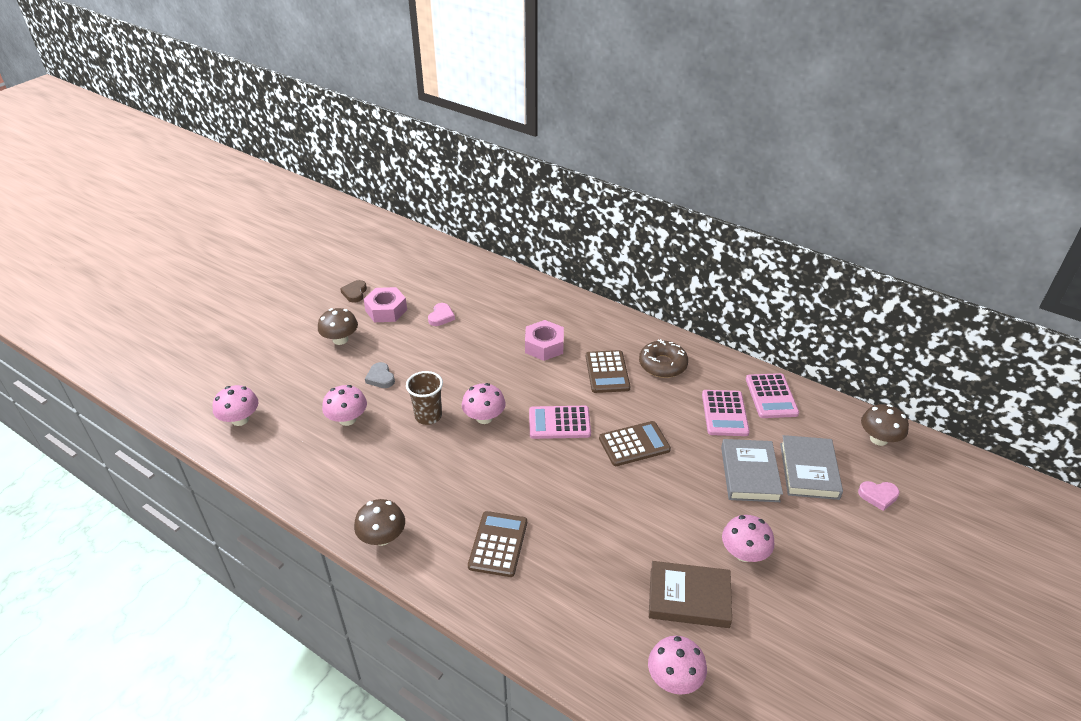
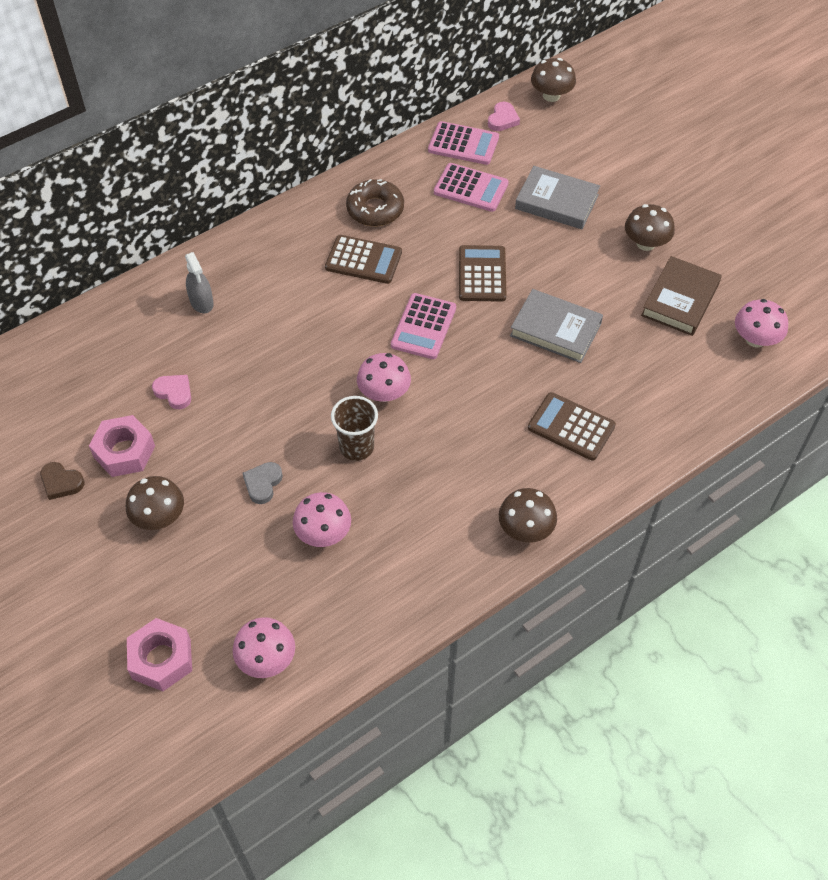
camera: 70 degrees left, 15 degrees up
(380, 378) = (263, 484): grey heart -> grey heart turned 120 degrees clockwise
(523, 306) = (201, 302): none -> grey spray bottle
(544, 346) = (289, 303): pink nut -> pink nut (161, 659)
(744, 553) = (645, 243): pink mushroom -> brown mushroom
(809, 470) = (569, 159): grey book -> grey book (555, 329)
(878, 496) = (616, 127): pink heart -> pink heart (503, 119)

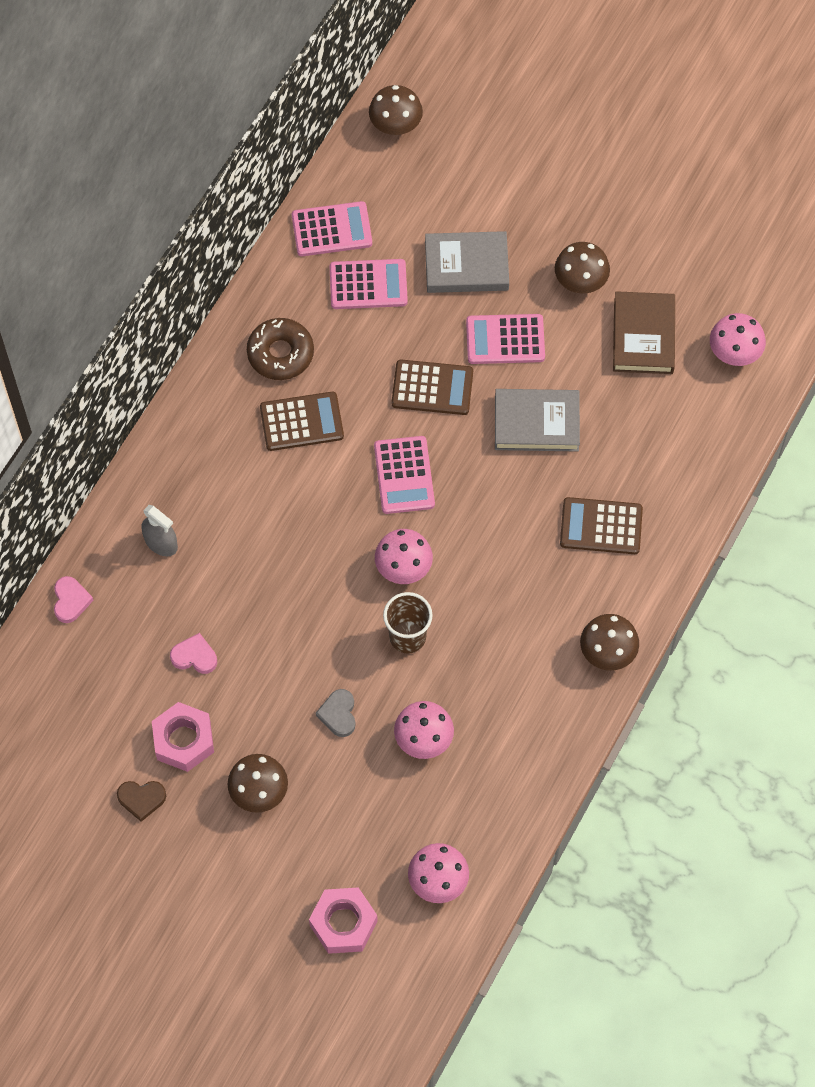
camera: 25 degrees left, 10 degrees up
(482, 274) = (432, 388): brown calculator -> brown calculator turned 120 degrees clockwise
(503, 119) = (358, 179): pink heart -> pink heart (71, 601)
(561, 262) = (505, 340): none -> pink calculator

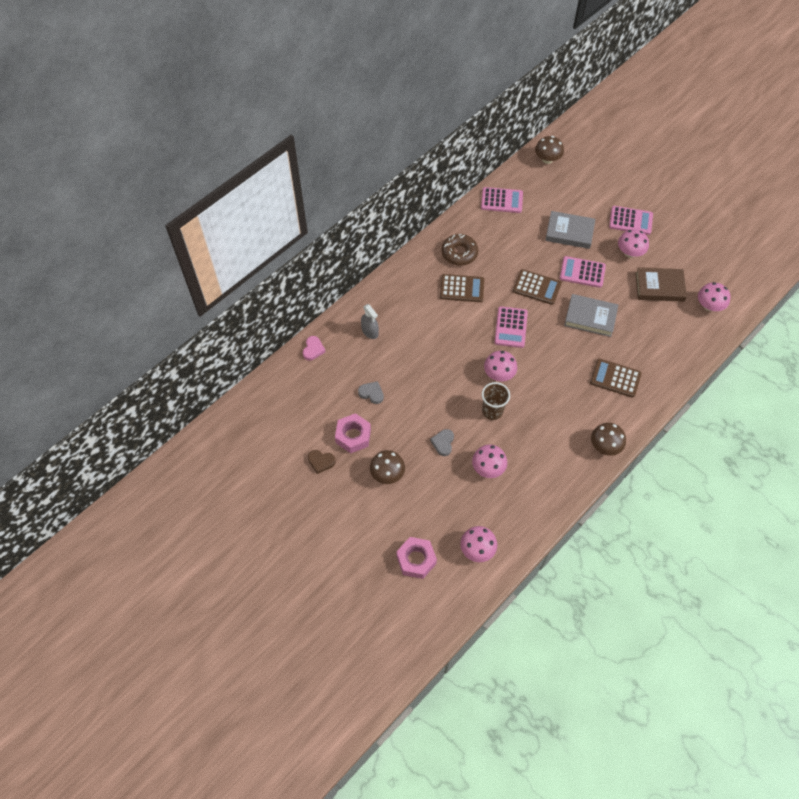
camera: 15 degrees right, 5 degrees down
(194, 656) = (371, 393): pink heart -> grey heart
(368, 285) = (514, 230): pink calculator -> pink calculator (630, 221)
(580, 281) = (630, 252): brown mushroom -> pink mushroom
(643, 336) = (659, 287): brown book -> brown book turned 75 degrees clockwise

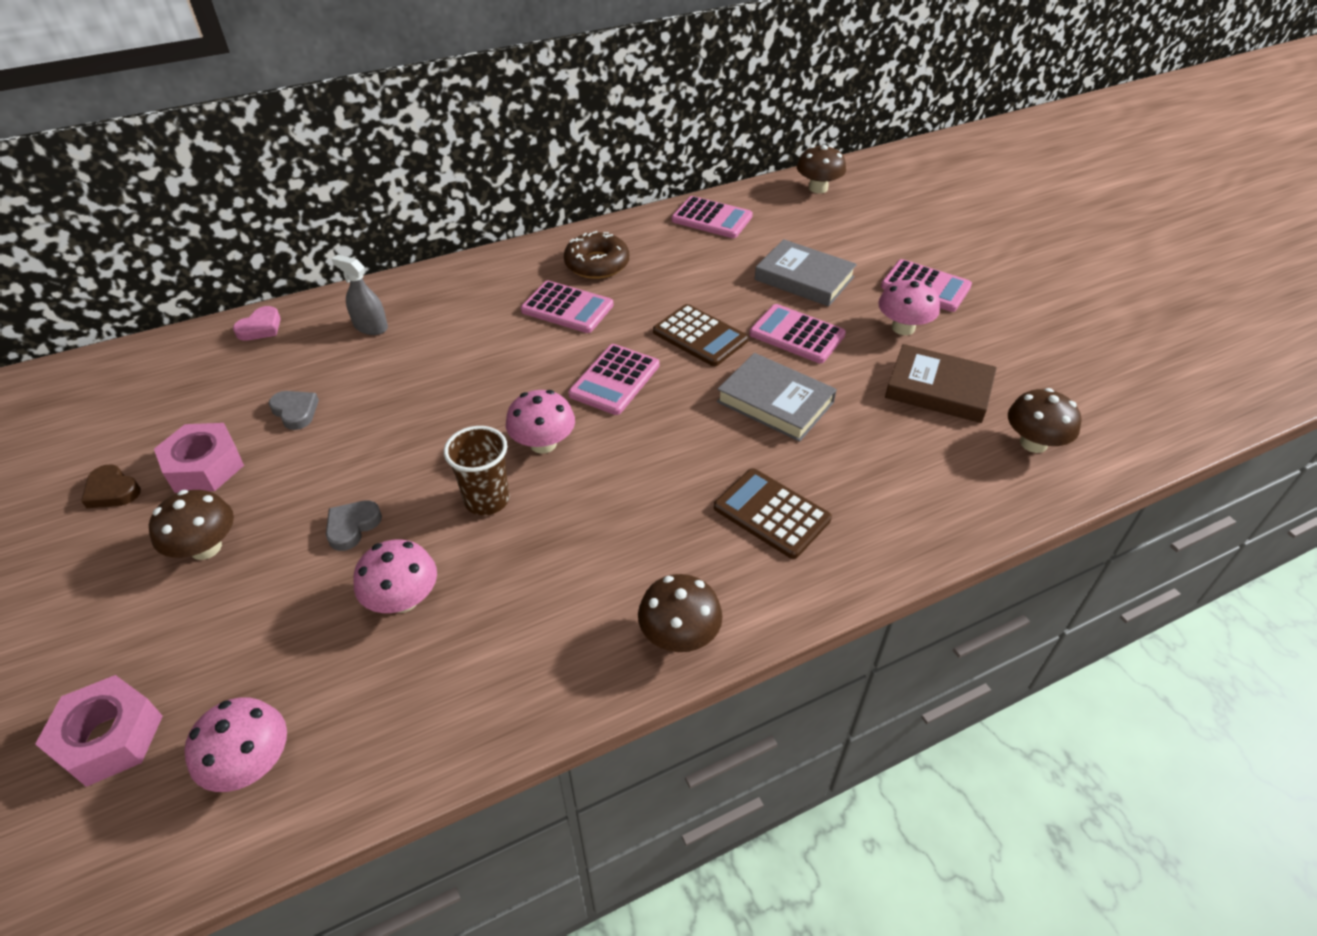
camera: 20 degrees right, 15 degrees down
(370, 331) = (370, 327): grey spray bottle -> grey spray bottle turned 135 degrees clockwise
(462, 288) = (567, 308): brown calculator -> pink calculator
(709, 306) = (1033, 443): pink mushroom -> brown mushroom

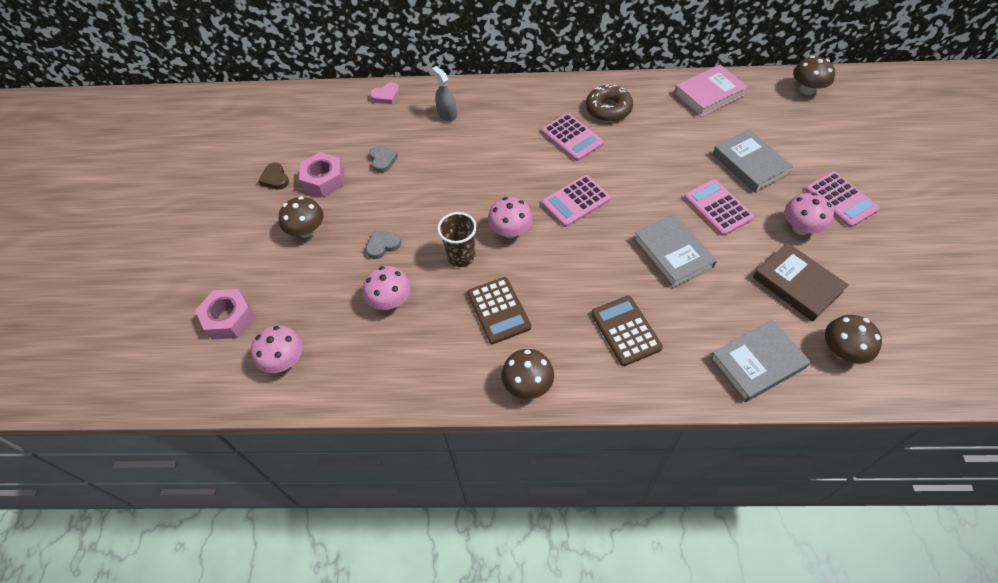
camera: 30 degrees right, 10 degrees up
(700, 336) = (649, 187): brown calculator -> brown calculator (498, 310)
(712, 218) = (709, 94): pink calculator -> pink book
(952, 492) = (757, 363): none -> grey book

